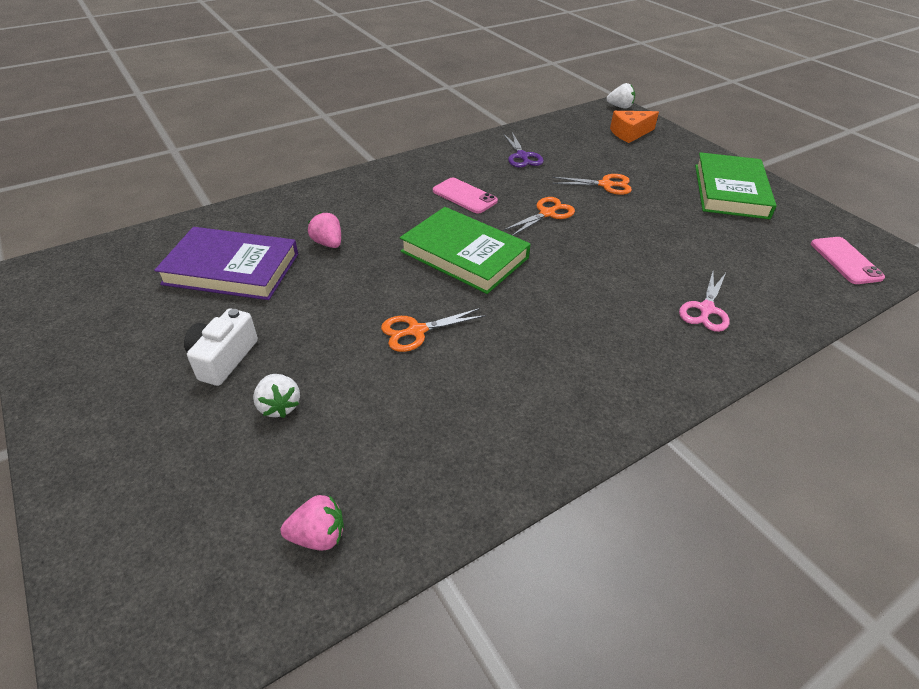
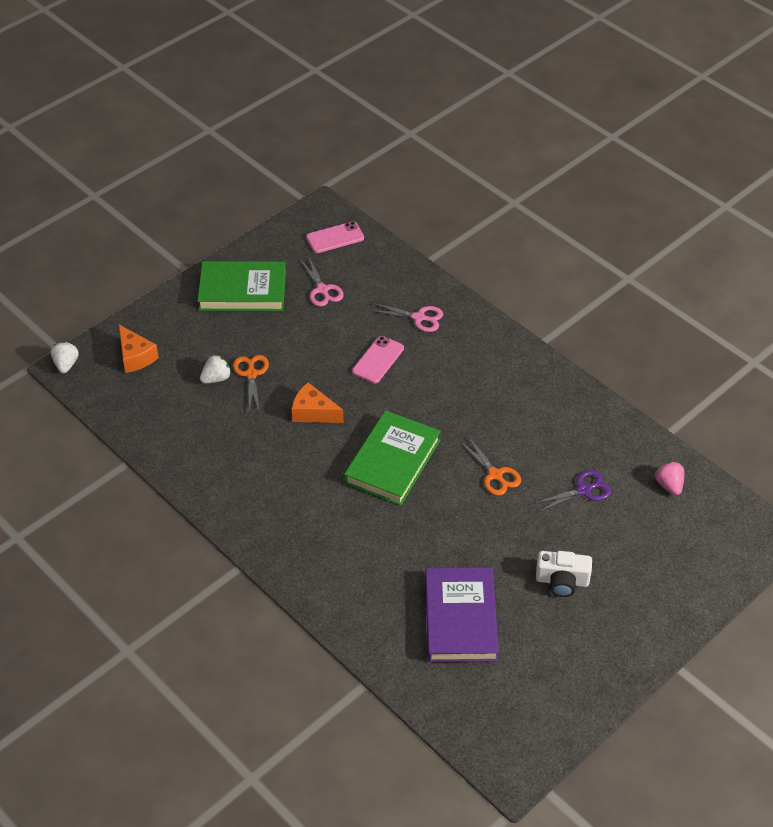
camera: 100 degrees left, 5 degrees up
(279, 406) = (591, 532): white strawberry -> white strawberry (216, 378)
(328, 243) = (403, 560): pink strawberry -> none
(464, 196) = (297, 475): pink phone -> pink phone (378, 360)
(522, 156) = (206, 440): purple scissors -> purple scissors (583, 490)
(547, 213) = (313, 412): orange scissors -> orange cheese
(743, 240) = (322, 290): none -> pink scissors

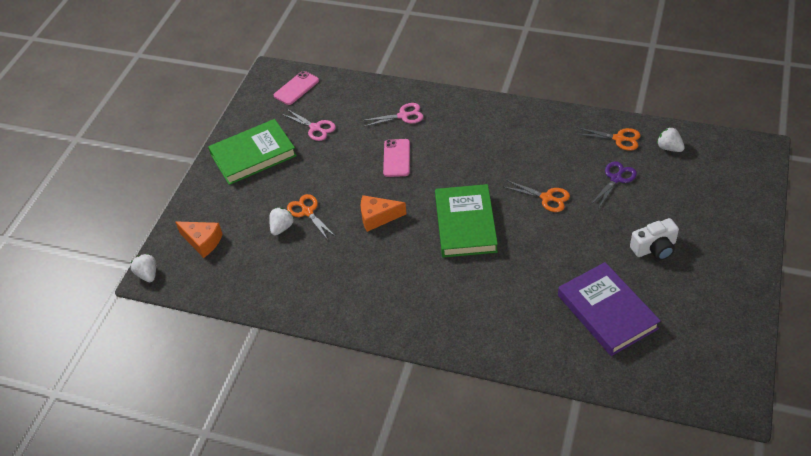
camera: 25 degrees left, 0 degrees up
(623, 449) = (619, 139): none -> orange scissors
(669, 485) = (669, 148): pink strawberry -> white strawberry

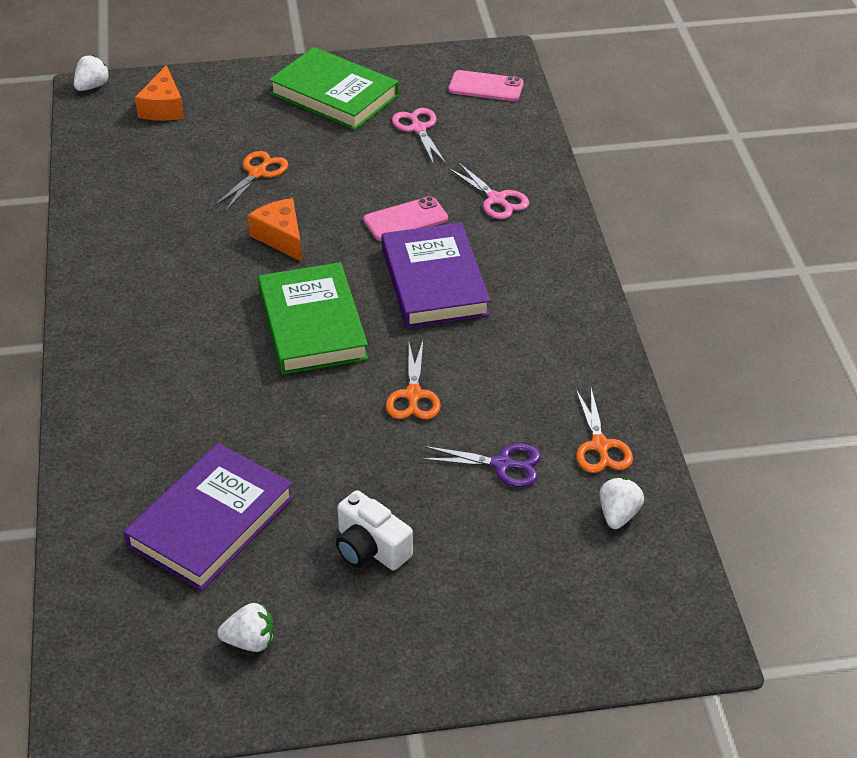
camera: 60 degrees right, 5 degrees down
(282, 228) = (218, 161): white strawberry -> white strawberry (250, 641)
(315, 128) = (418, 128): pink scissors -> pink scissors turned 150 degrees clockwise
(458, 162) = (434, 281): none -> purple book
(465, 224) = (312, 324): green book -> green book turned 75 degrees counterclockwise

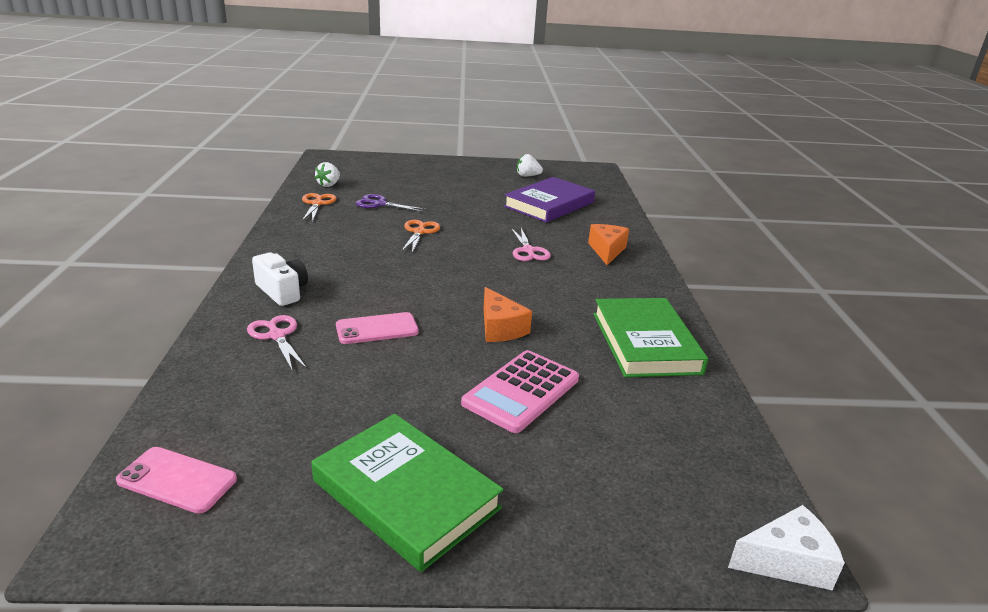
camera: 175 degrees left, 15 degrees down
(92, 86) = (786, 561): white strawberry -> white cheese
(163, 108) = (657, 502): orange cheese -> orange cheese (606, 251)
(258, 173) = (521, 391): orange scissors -> pink calculator
(312, 324) = (480, 270): green book -> green book (645, 342)
(370, 548) = (465, 190): white camera -> white camera (282, 291)
(418, 128) = (312, 424): pink scissors -> pink scissors (528, 251)
(434, 281) = (374, 283): purple book -> none

